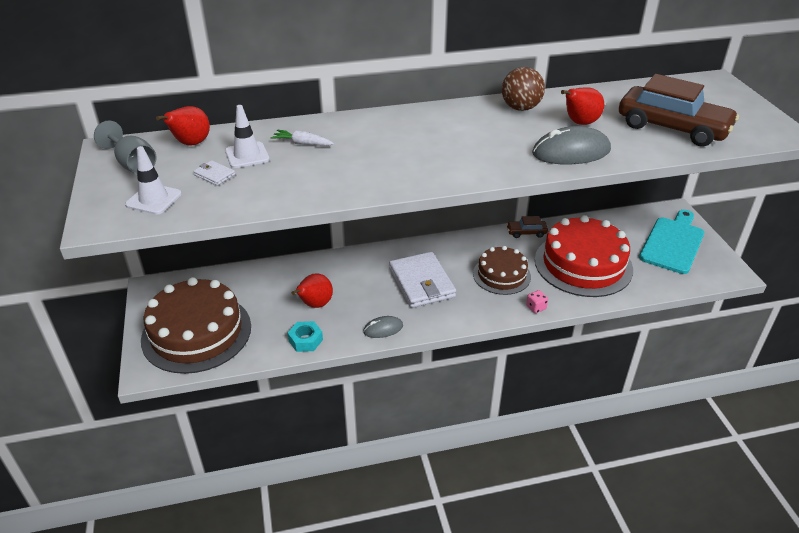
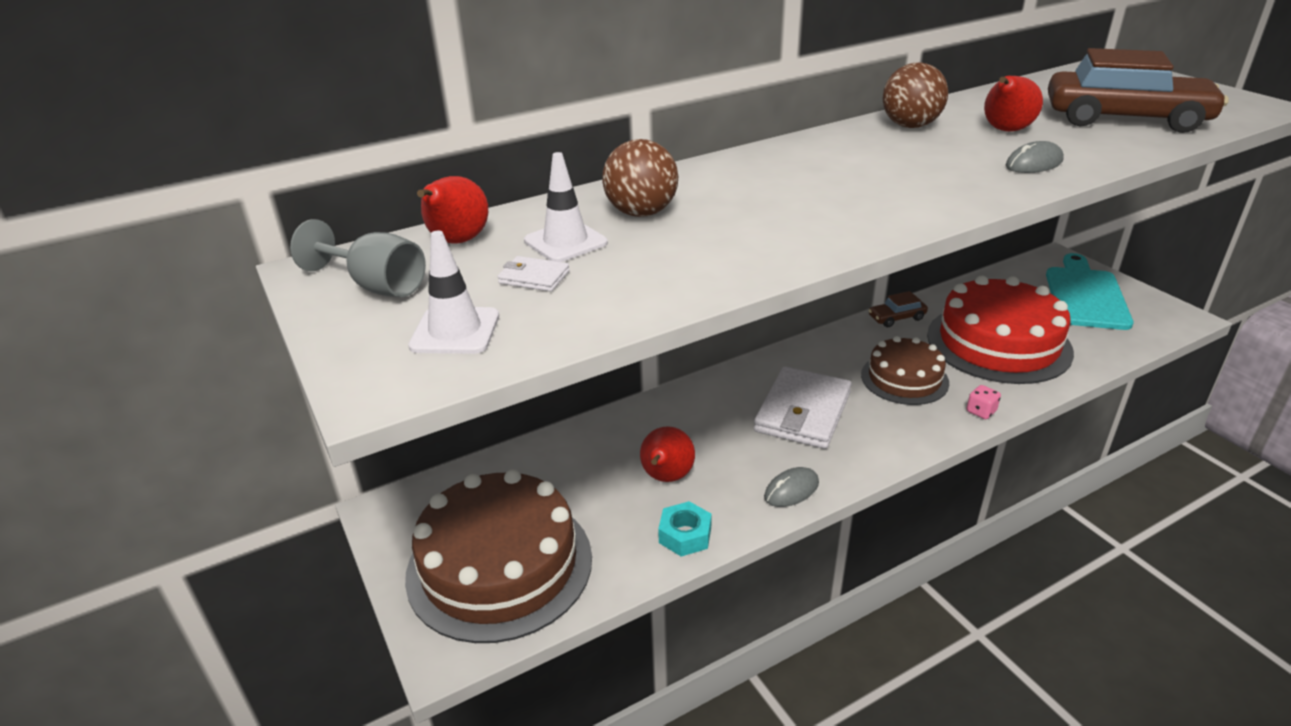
camera: 15 degrees left, 5 degrees down
(302, 143) = (641, 213): white carrot -> brown ball
(421, 283) = (802, 412): white wallet -> white wallet turned 60 degrees clockwise
(571, 152) = (1034, 163): grey mouse -> grey mouse, size x0.56

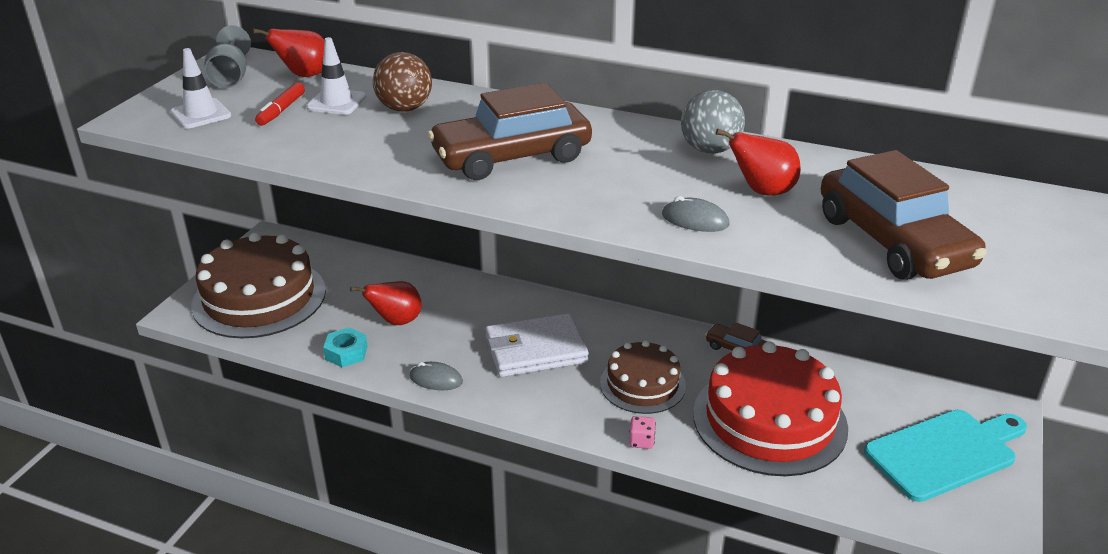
camera: 50 degrees right, 0 degrees up
(534, 277) = (281, 110): white wallet -> red marker
(828, 195) = (512, 157): none -> brown car
(910, 126) = (709, 150): brown ball -> grey ball

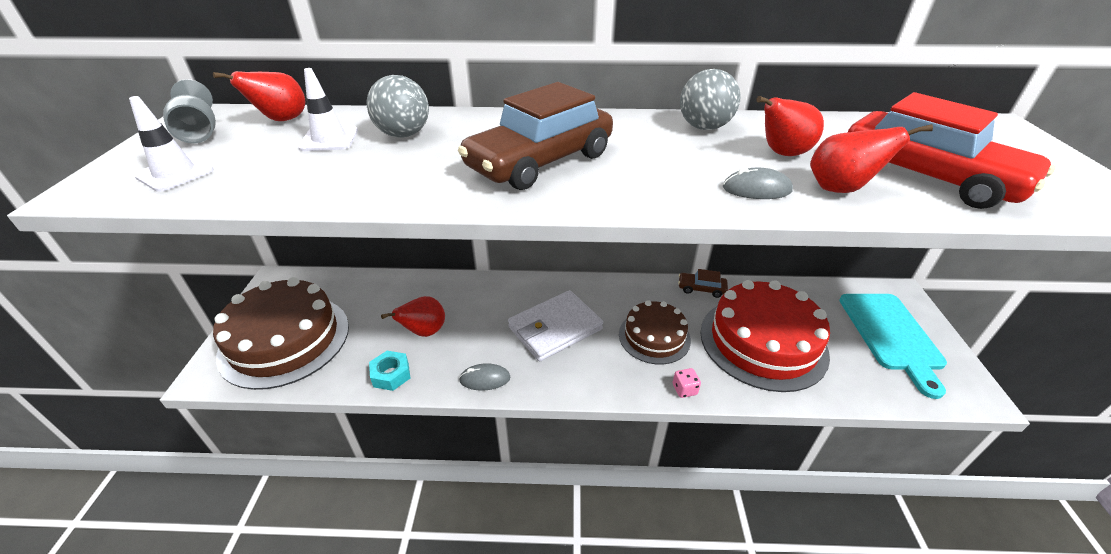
camera: 20 degrees left, 5 degrees up
(281, 110) = (271, 155): red marker -> none
(404, 108) = (404, 135): brown ball -> grey ball
(780, 235) = (840, 189): none -> red pear
(893, 241) = (927, 176): brown car -> red car
(945, 453) = (891, 335): turquoise cutting board -> turquoise cutting board turned 135 degrees clockwise

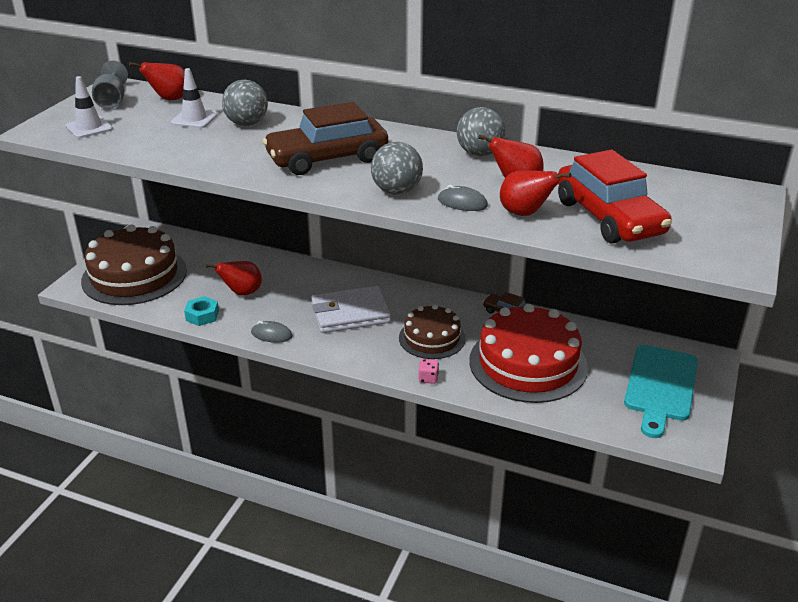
camera: 20 degrees right, 5 degrees down
(665, 189) = (396, 191): none -> grey ball

